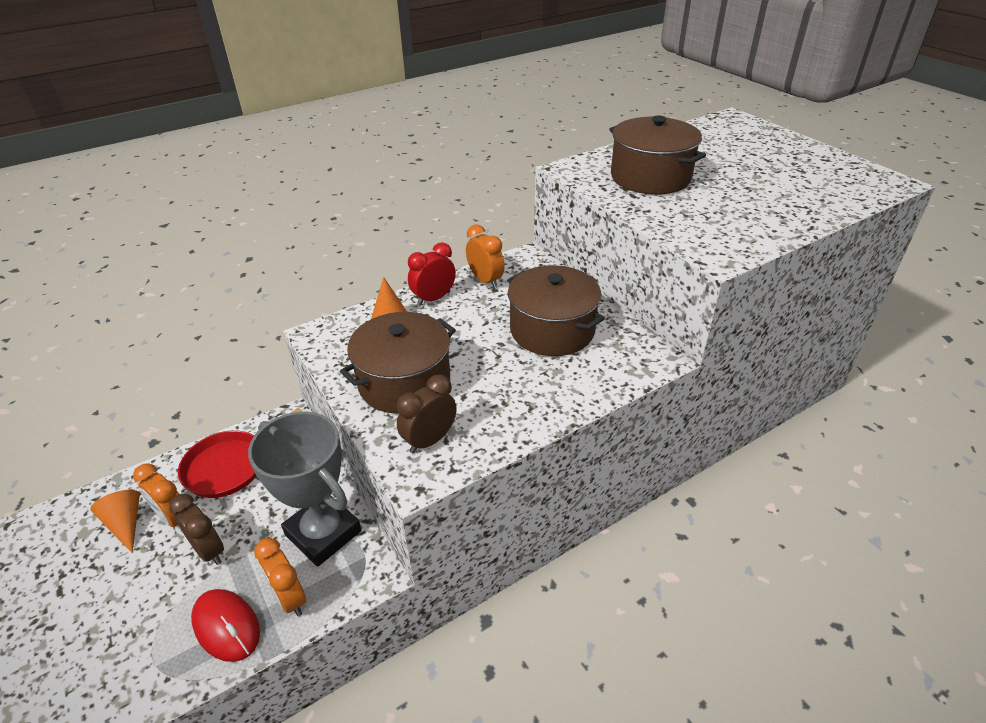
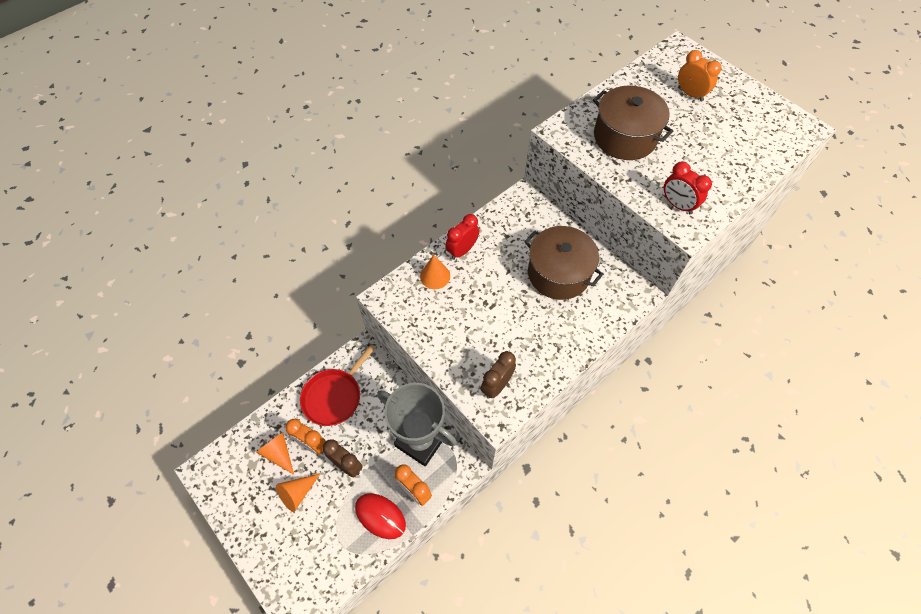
camera: 10 degrees left, 20 degrees up
(125, 577) = (297, 493): none -> orange cone
(404, 382) = (464, 336): brown pot -> none
(485, 280) = (497, 226): orange clock -> orange clock (690, 94)
(708, 235) = (677, 205): none -> red clock

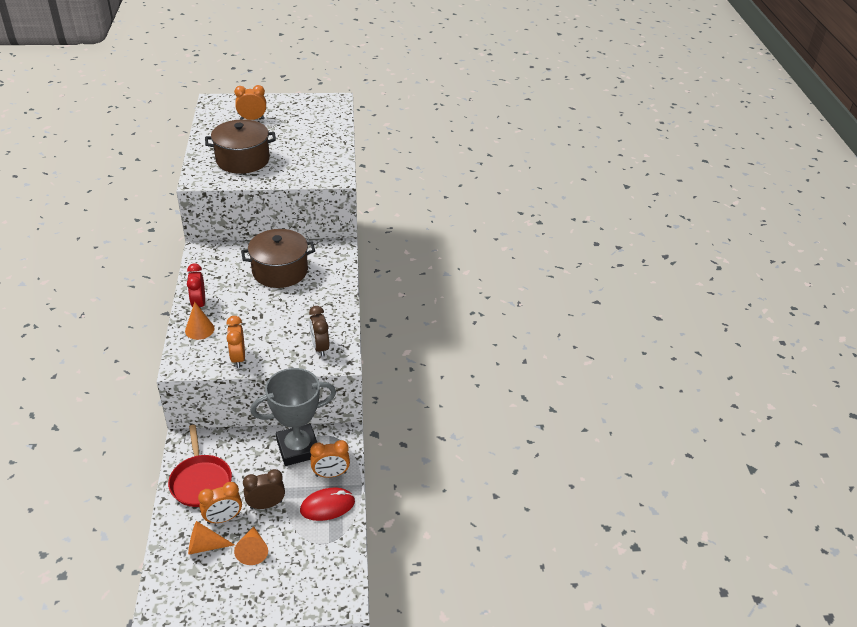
camera: 55 degrees left, 20 degrees down
(428, 332) = (238, 358): none -> orange clock
(677, 205) = (317, 171): red clock -> none

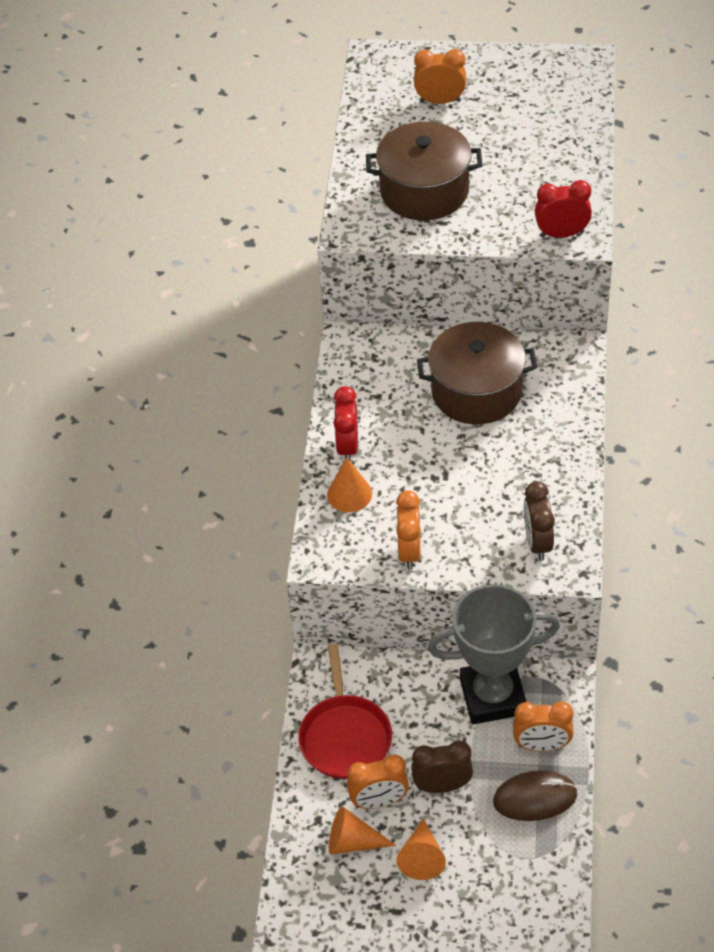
camera: 15 degrees right, 10 degrees up
(325, 177) = (561, 234): none -> red clock
(327, 506) = (535, 798): red mouse -> brown mouse

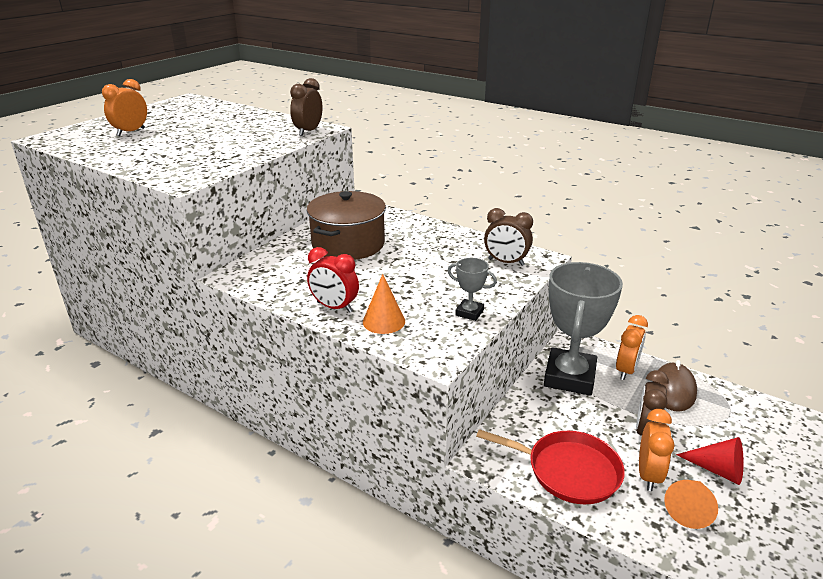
camera: 65 degrees left, 20 degrees down
(409, 552) = (469, 312): orange clock -> grey trophy
(422, 857) = (717, 470): orange cone -> red cone
(424, 191) = (197, 153): brown pot -> none
(561, 234) = (308, 131): red clock -> brown clock

